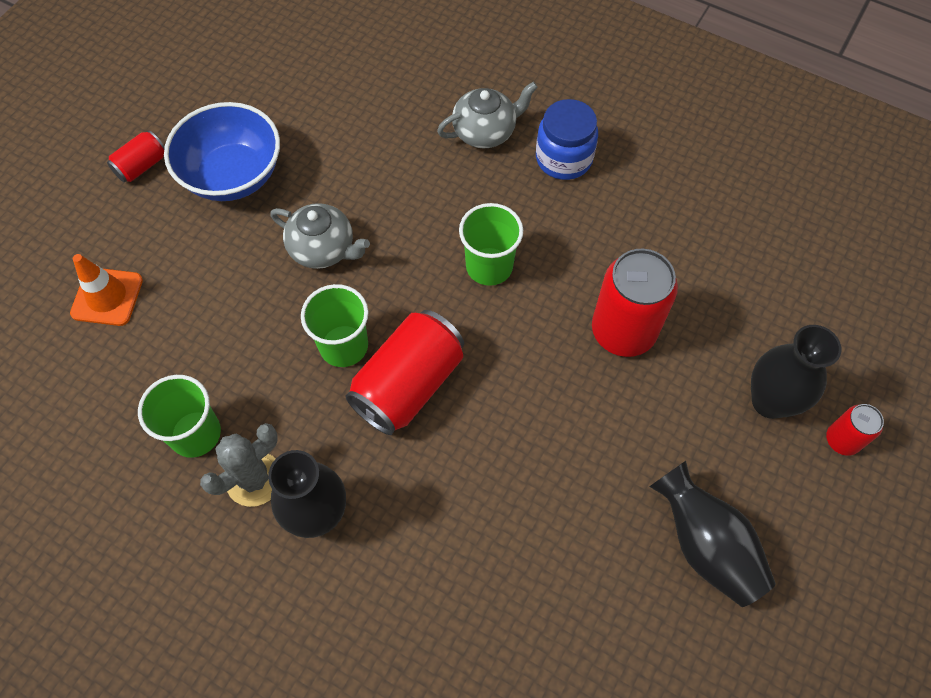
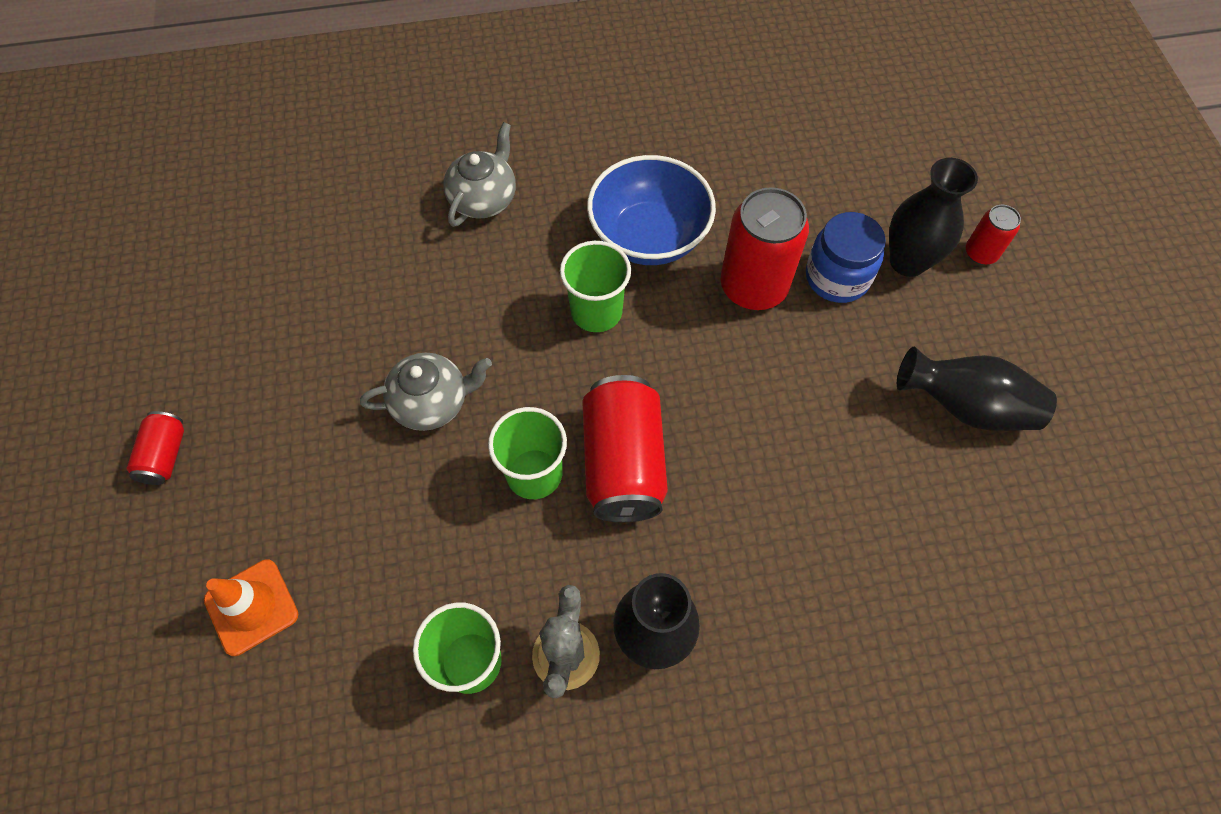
camera: 40 degrees left, 0 degrees up
(233, 175) = (275, 398): blue bowl -> blue bowl (649, 236)
(564, 159) = (573, 178): blue jar -> blue jar (837, 277)

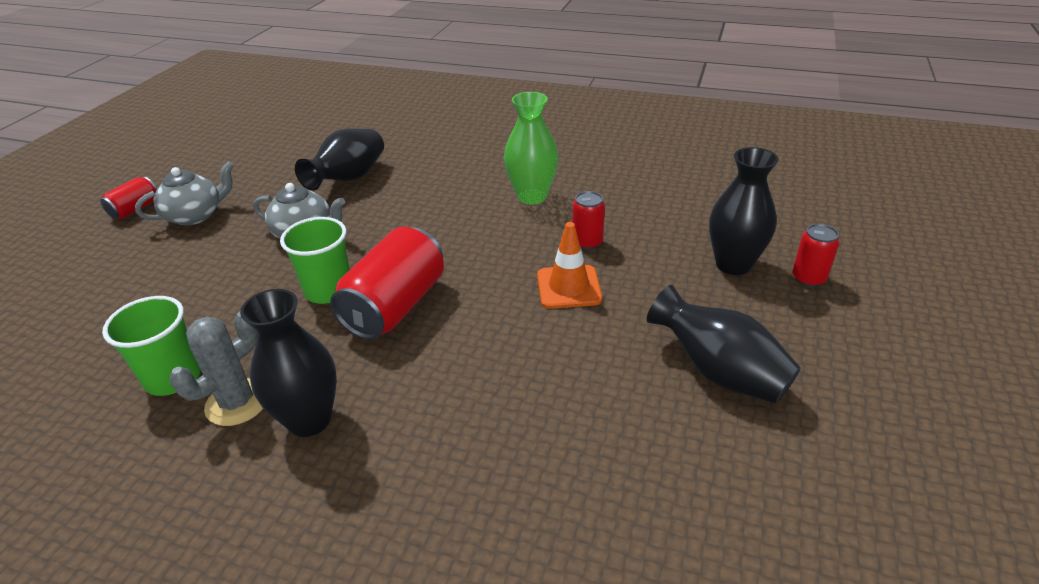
camera: 30 degrees right, 25 degrees down
(251, 607) = (89, 293): orange traffic cone -> orange traffic cone (568, 287)
(407, 289) = (349, 179): none -> black vase
(484, 199) = (439, 152): grey teapot -> grey teapot (196, 215)
(596, 311) = (457, 222): green cup -> none
(649, 236) = (532, 196): blue bowl -> green vase
(753, 286) = (587, 242): red can -> red can, size x0.51
(837, 277) = (661, 256): blue jar -> none

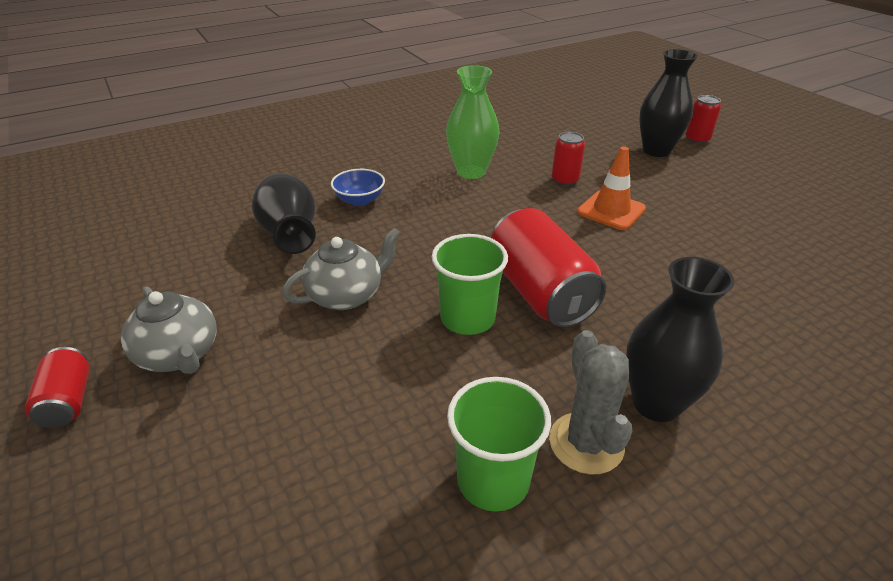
camera: 50 degrees left, 0 degrees up
(196, 215) = (179, 355): grey teapot -> grey teapot turned 135 degrees clockwise
(423, 178) = (359, 200): none -> blue bowl
(718, 372) = (760, 205): black vase -> none

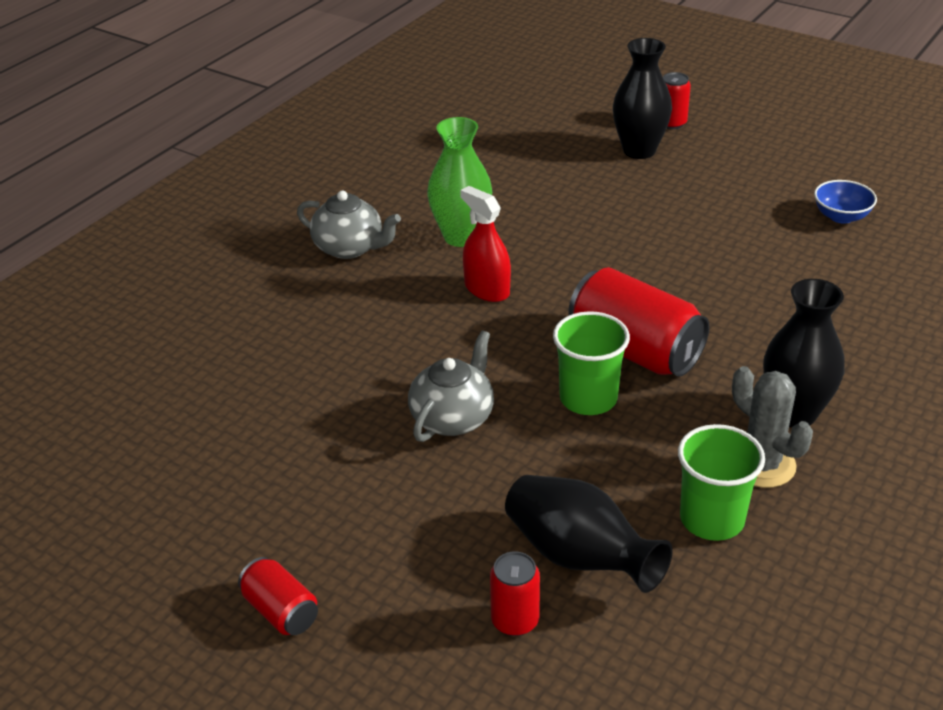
camera: 25 degrees left, 0 degrees up
(179, 355) = (344, 532): grey teapot -> grey teapot (350, 248)
(290, 234) = (327, 375): black vase -> black vase (579, 557)
(359, 200) = (367, 311): blue bowl -> blue bowl (841, 216)
(458, 211) = (487, 289): none -> red spray bottle
(565, 180) = (570, 217): red can -> red can (515, 620)
(611, 210) = (641, 240): orange traffic cone -> none

